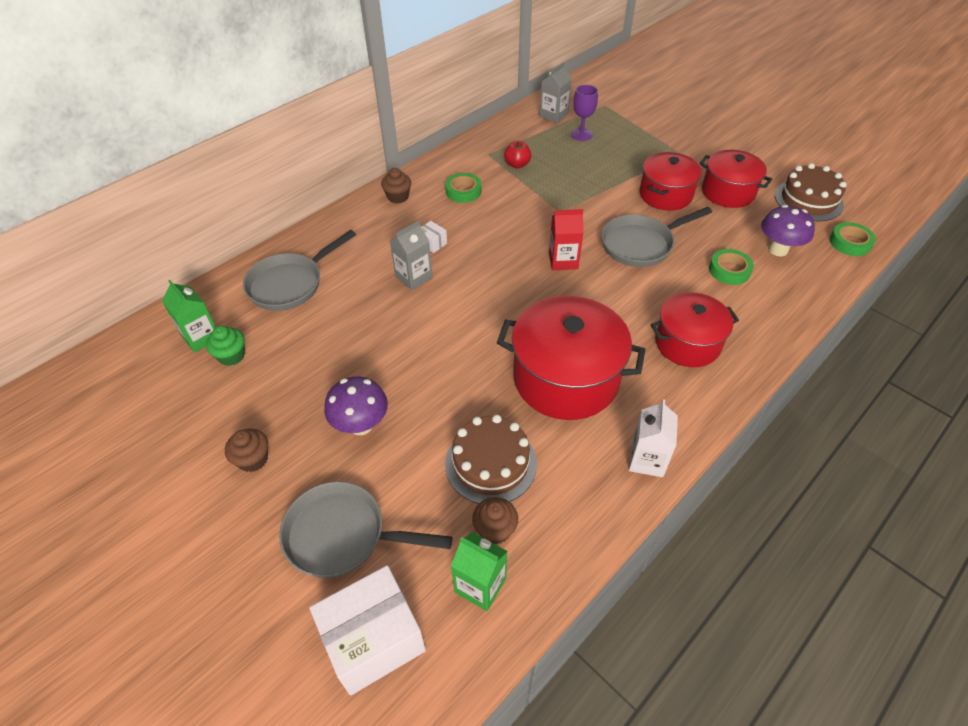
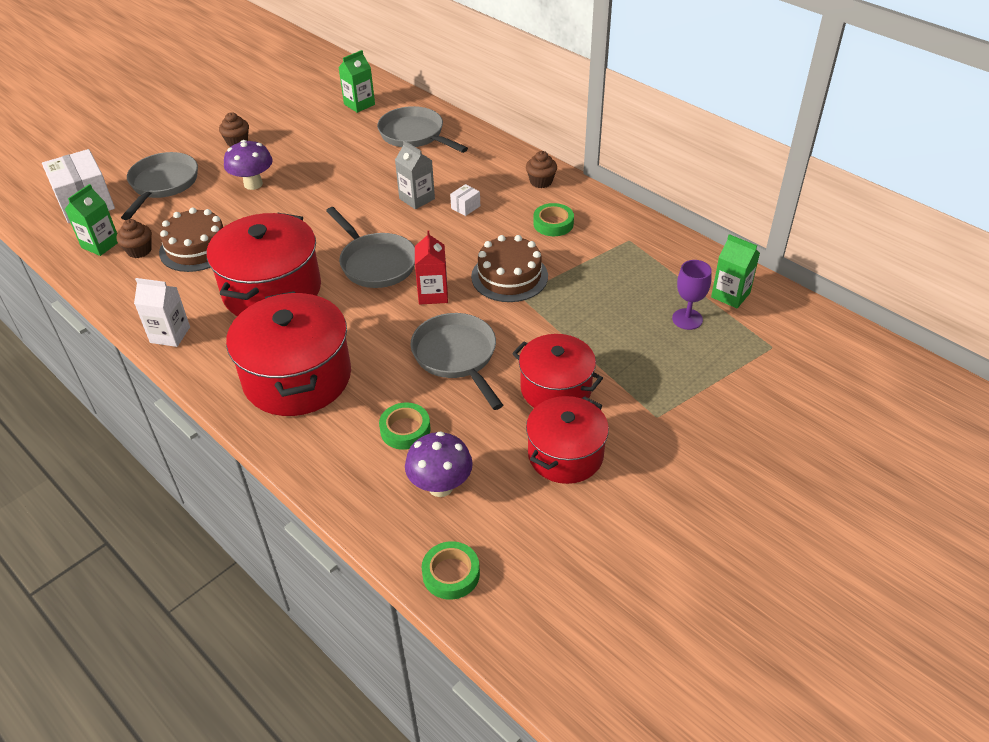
camera: 90 degrees right, 5 degrees down
(231, 356) = (337, 120): green cupcake -> none
(517, 164) = (609, 262): red apple -> none
(519, 301) = (376, 263): none -> grey pan
(553, 115) = (730, 295): grey carton -> green carton
(687, 343) = (297, 377): red pot -> red pot, size x1.55
(808, 200) = (551, 547): brown cake -> brown cake (509, 276)

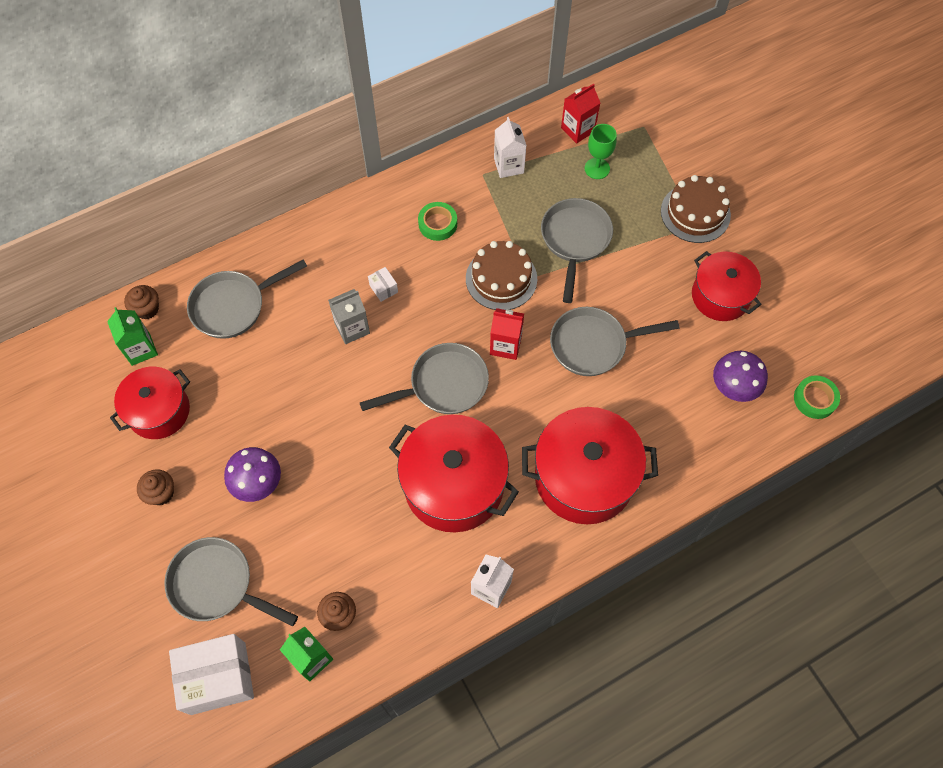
camera: 75 degrees left, 20 degrees up
(197, 248) = (356, 553): brown cake -> brown cake (695, 213)
(405, 430) = (668, 401): green tape -> none
(541, 182) = (367, 215): brown cupcake -> brown cupcake (147, 309)
(556, 389) = (650, 282): red pot -> red pot (159, 411)
(582, 319) = (575, 240): none -> grey pan
(650, 255) = (508, 166): none -> white carton
(687, 319) = (597, 168): purple goblet -> green goblet
(730, 295) = (578, 130): green carton -> red carton

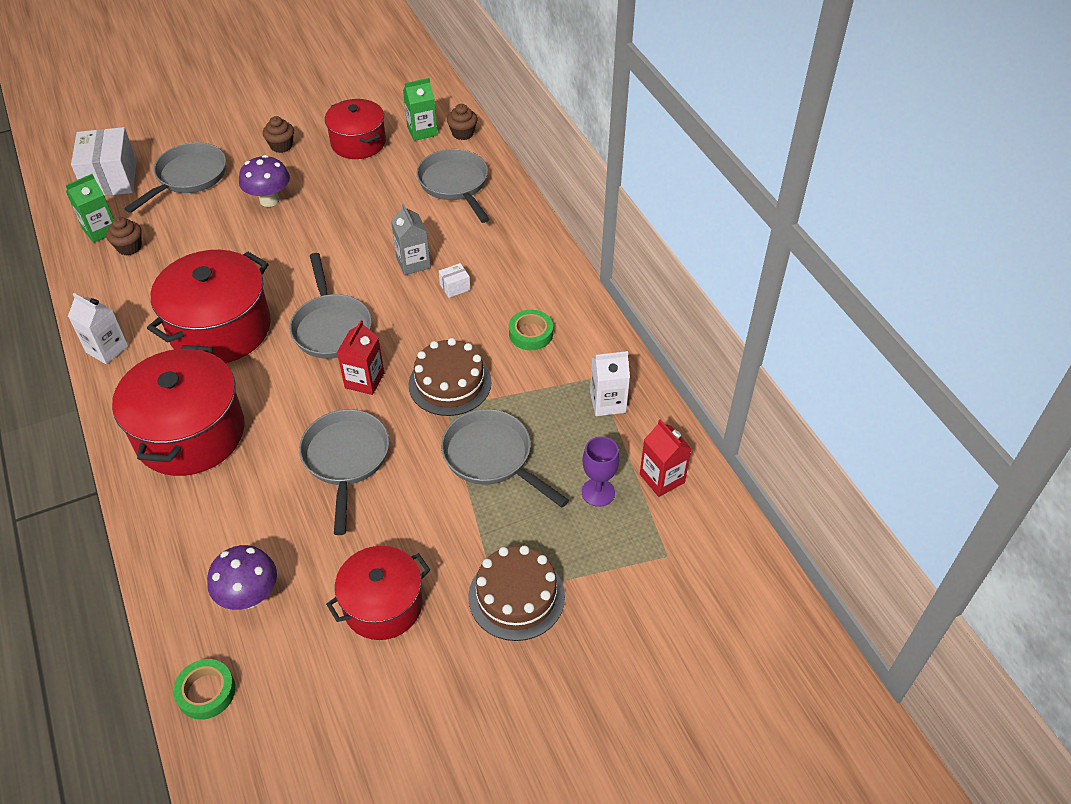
camera: 95 degrees right, 15 degrees down
(575, 240) = (492, 457): grey pan -> grey pan turned 150 degrees counterclockwise
(597, 168) = (598, 492): green goblet -> purple goblet

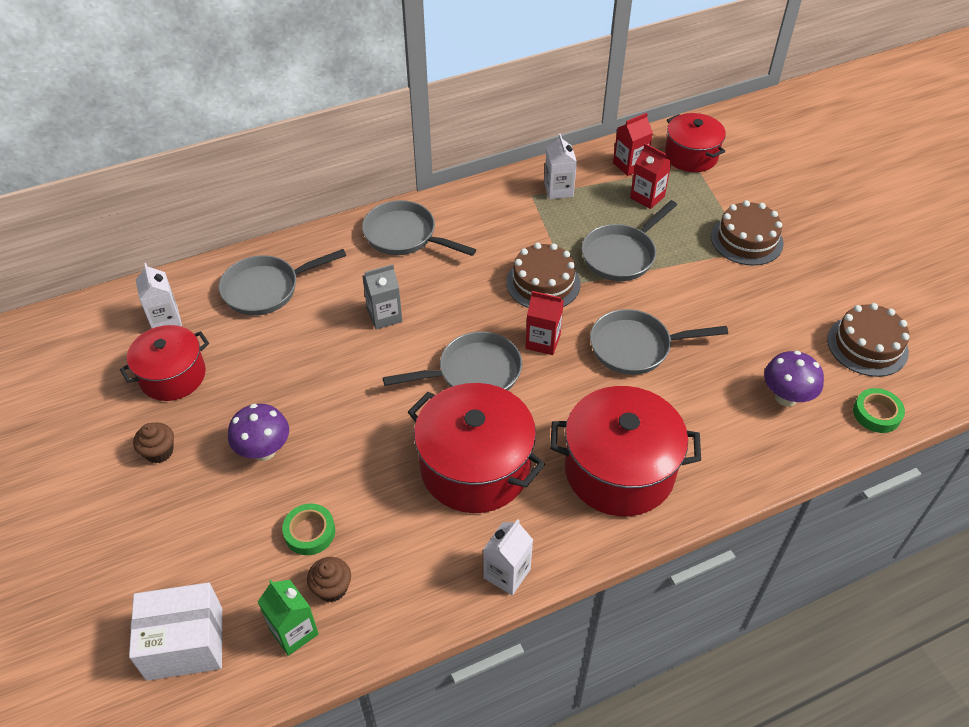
camera: 90 degrees left, 0 degrees up
(188, 177) = (201, 546): grey pan -> grey pan (404, 236)
(314, 707) = (867, 345): none -> brown cake
(383, 605) = (772, 313): red pot -> red pot (691, 156)
(422, 131) = (165, 320): green carton -> white carton
(455, 287) = (421, 284): white box -> none
(462, 133) = (179, 286): brown cupcake -> none
(531, 333) = (482, 233): green tape -> green tape (309, 532)
(598, 492) = (647, 197): purple goblet -> red carton

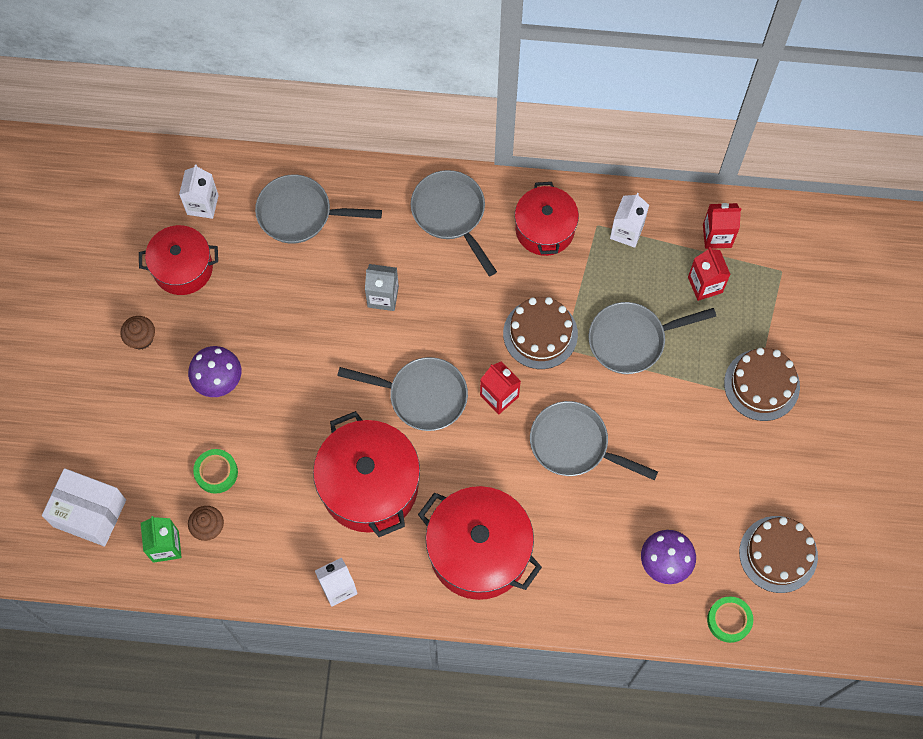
camera: 30 degrees right, 20 degrees up
(691, 156) = (787, 255): red pot -> red pot (544, 229)

